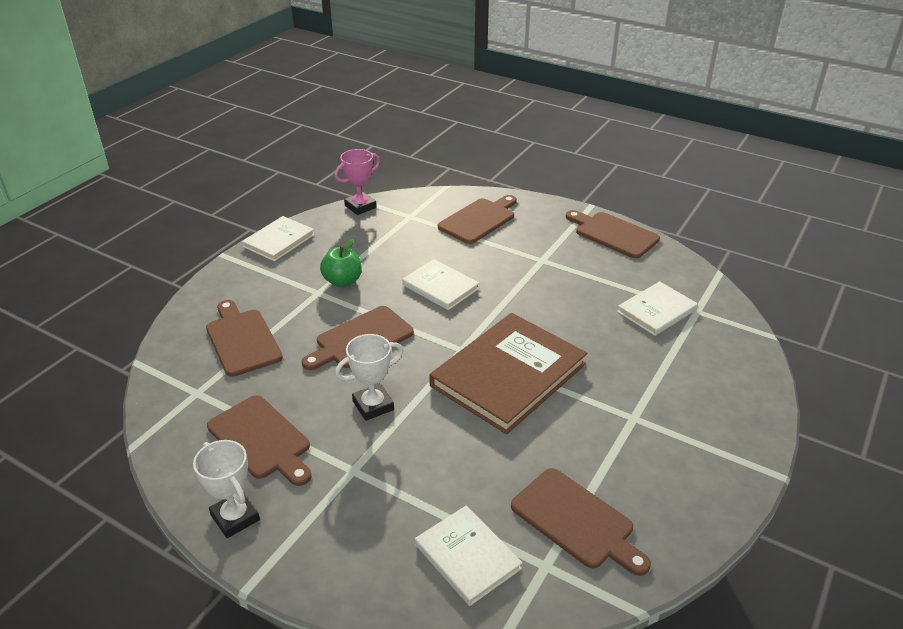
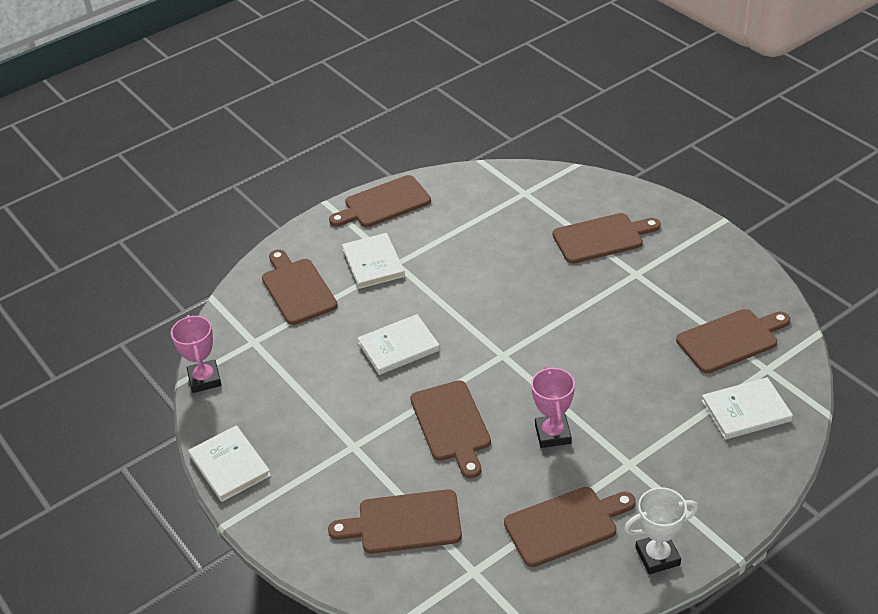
camera: 65 degrees left, 5 degrees up
(342, 281) = (345, 421): green apple -> none
(373, 405) = (553, 434): white trophy -> pink trophy
(508, 375) = (552, 333): brown book -> none
(657, 311) = (512, 215): white book -> white book (373, 263)
(671, 379) = (602, 238): none -> brown cutting board

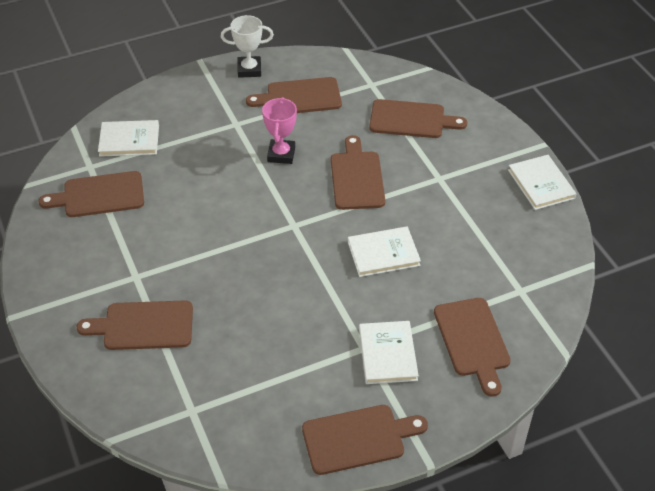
camera: 170 degrees left, 5 degrees up
(205, 379) = (566, 262): pink trophy -> none

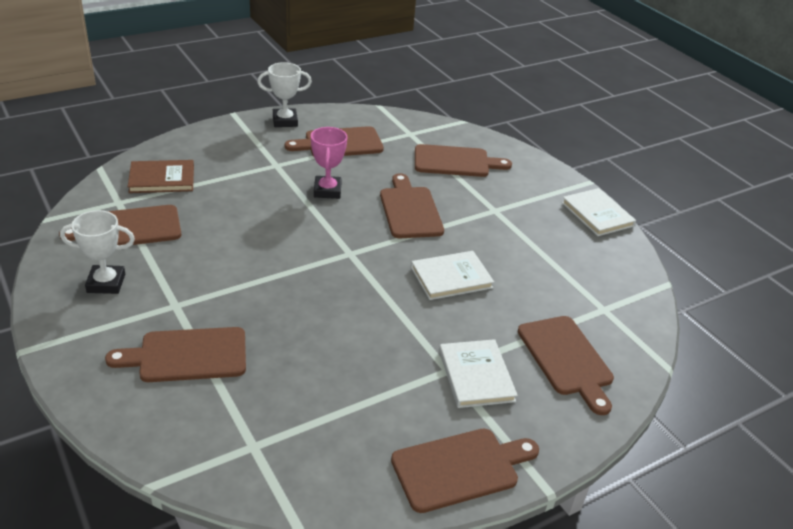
camera: 10 degrees left, 10 degrees down
(78, 253) = (106, 283): none -> white trophy
(129, 140) = (162, 179): white book -> brown book

